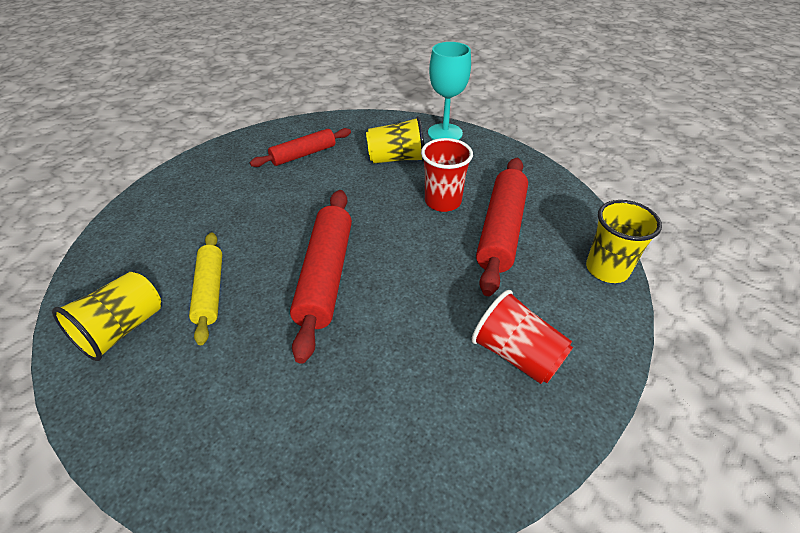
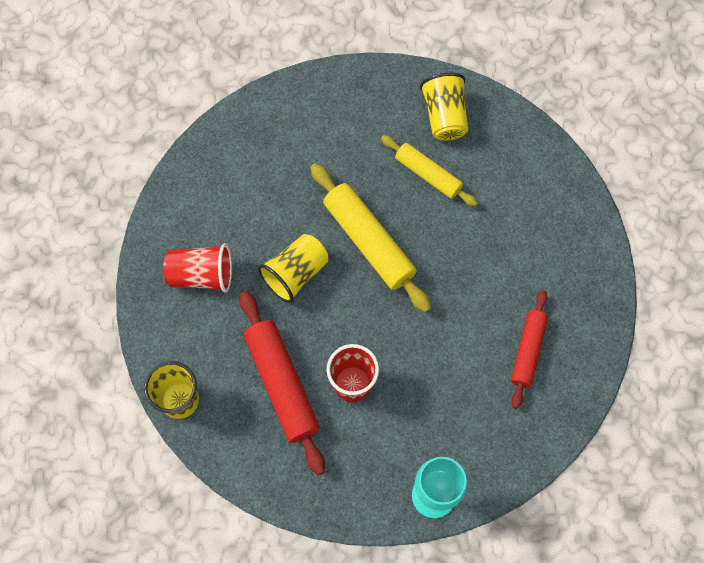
camera: 140 degrees right, 25 degrees up
(325, 276) = (369, 241): red rolling pin -> yellow rolling pin
(396, 159) = (441, 412): yellow cup -> yellow cup (295, 273)

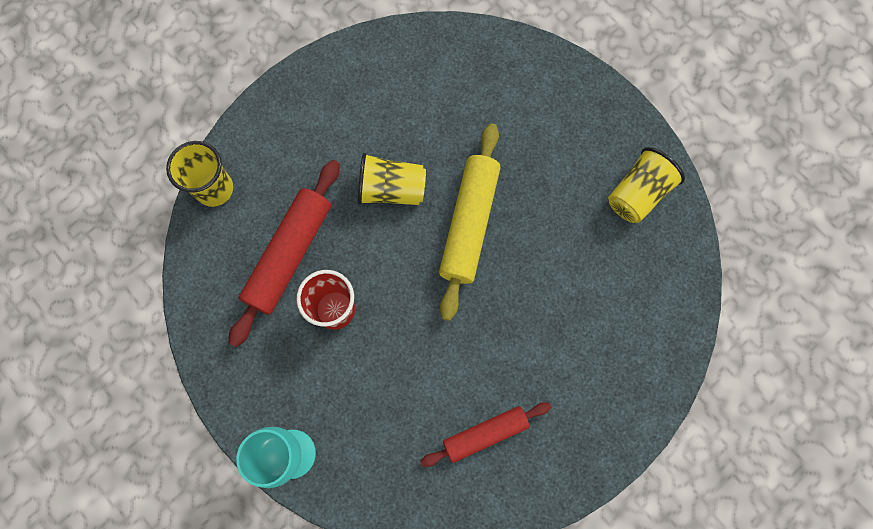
camera: 50 degrees right, 5 degrees up
(201, 275) = (330, 121): red cup -> none
(428, 174) = (571, 223): yellow rolling pin -> none

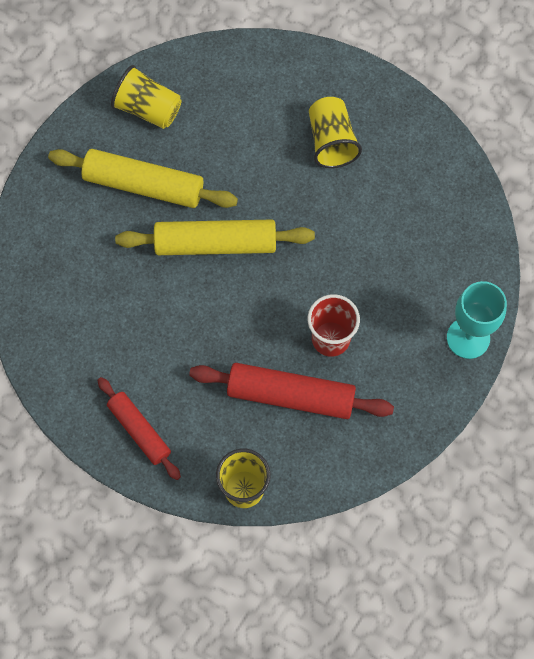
camera: 105 degrees left, 5 degrees down
(391, 189) = (199, 321): yellow cup -> yellow cup (331, 141)
(485, 434) = (400, 187): red rolling pin -> red rolling pin (139, 430)
(551, 171) = (144, 185): none -> yellow rolling pin

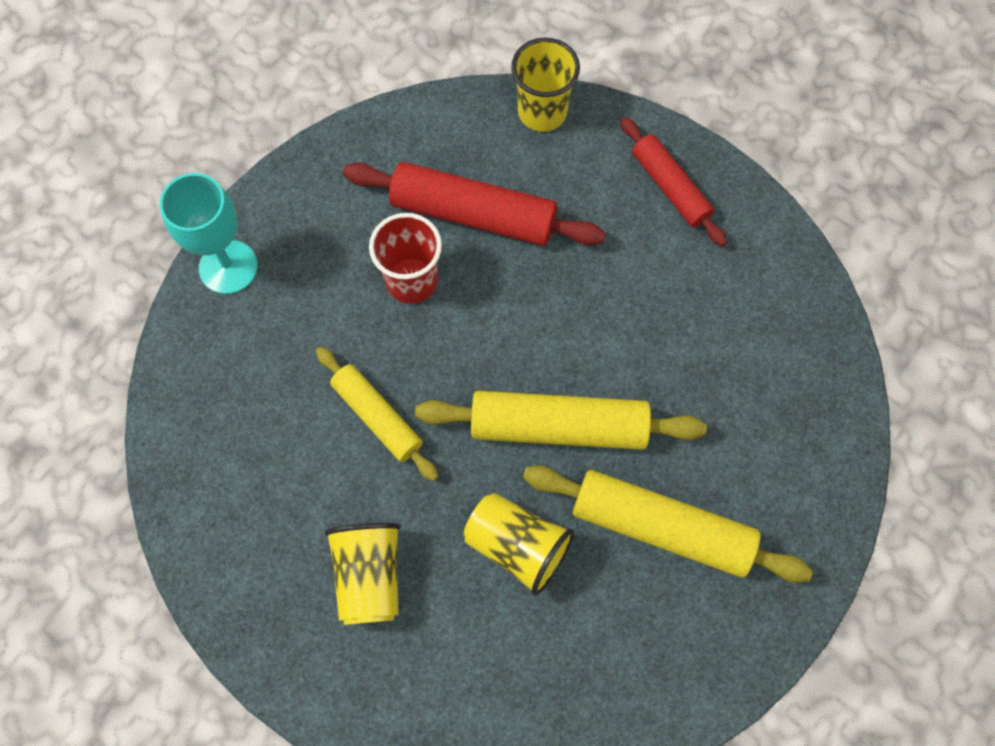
camera: 175 degrees left, 0 degrees up
(148, 109) = (653, 660): yellow cup -> yellow cup (517, 546)
(341, 240) = (377, 417): none -> yellow rolling pin

